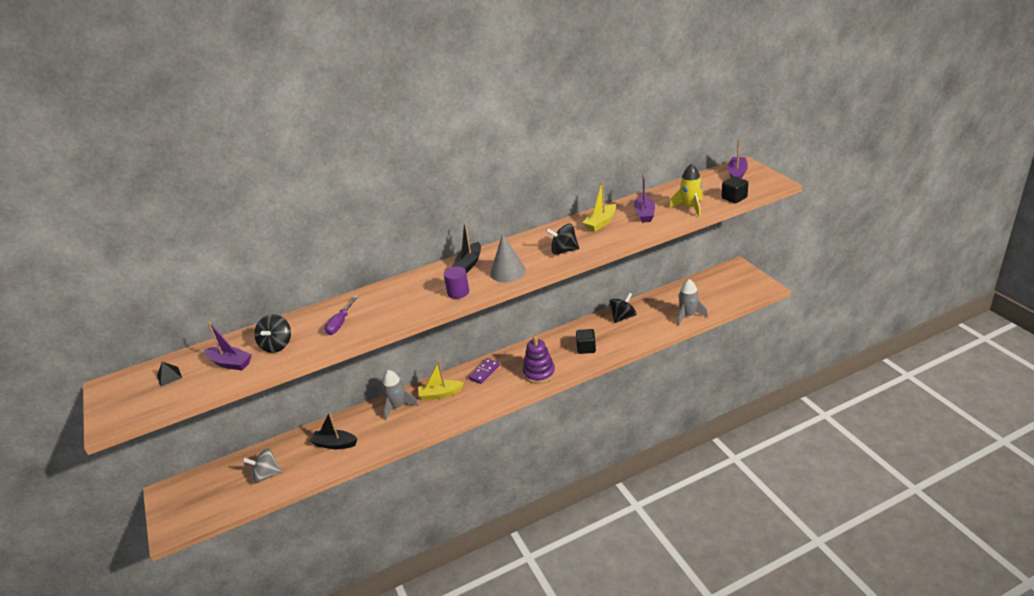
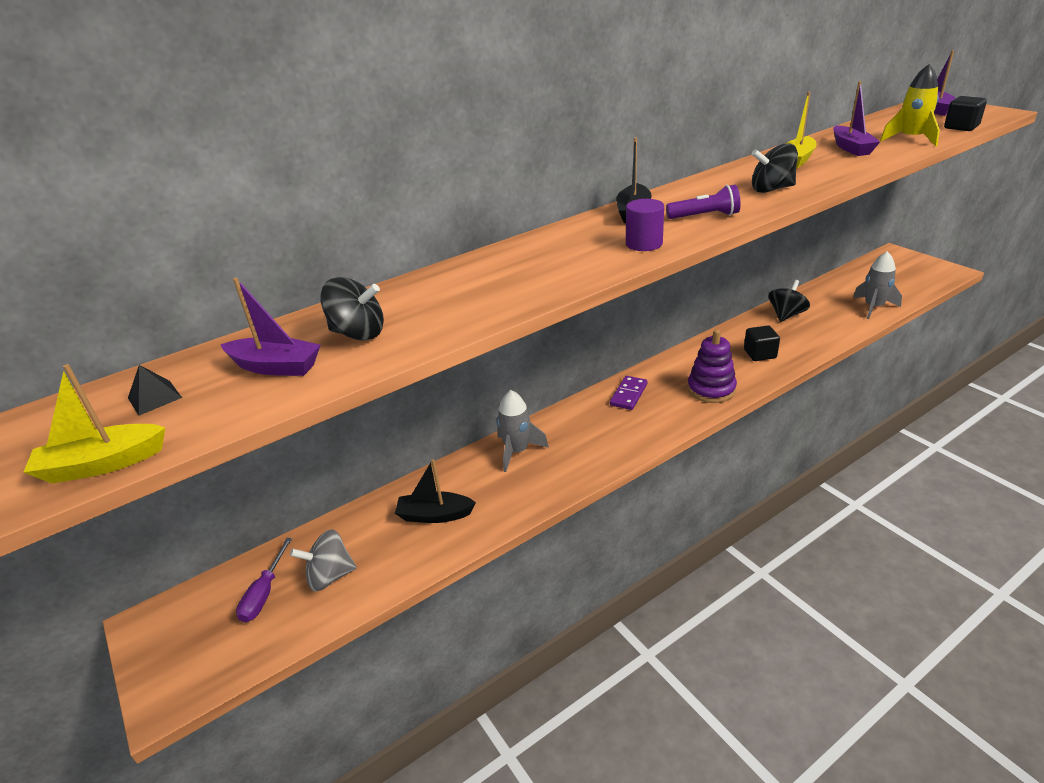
camera: 10 degrees left, 0 degrees up
(277, 345) = (358, 333): black spinning top -> black spinning top turned 75 degrees counterclockwise
(341, 323) = (463, 295): purple screwdriver -> purple screwdriver (264, 593)
(440, 394) = (576, 428): yellow boat -> yellow boat (102, 464)
(507, 272) = (705, 216): grey cone -> purple flashlight

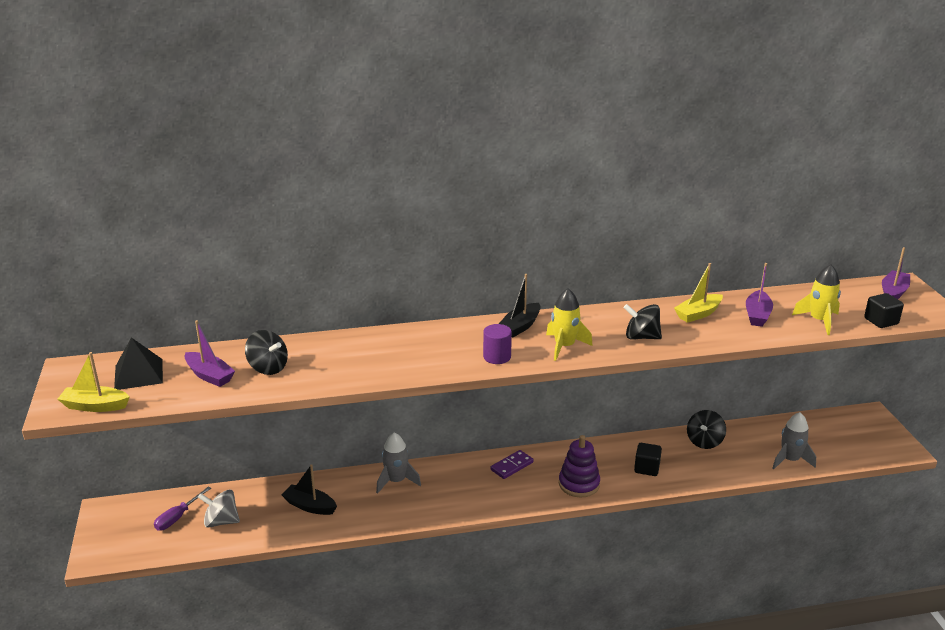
camera: 20 degrees right, 5 degrees down
(154, 397) = (138, 374): black pyramid -> black pyramid, size x1.82
(705, 216) = (564, 346): purple flashlight -> yellow rocket
(786, 315) = (704, 441): black spinning top -> black spinning top turned 150 degrees clockwise

